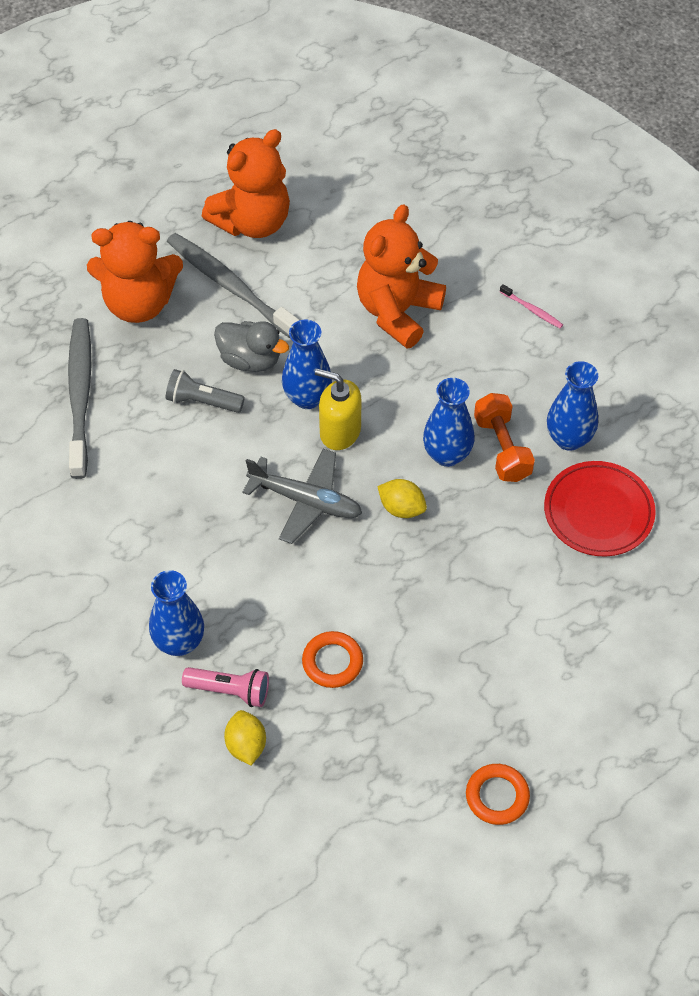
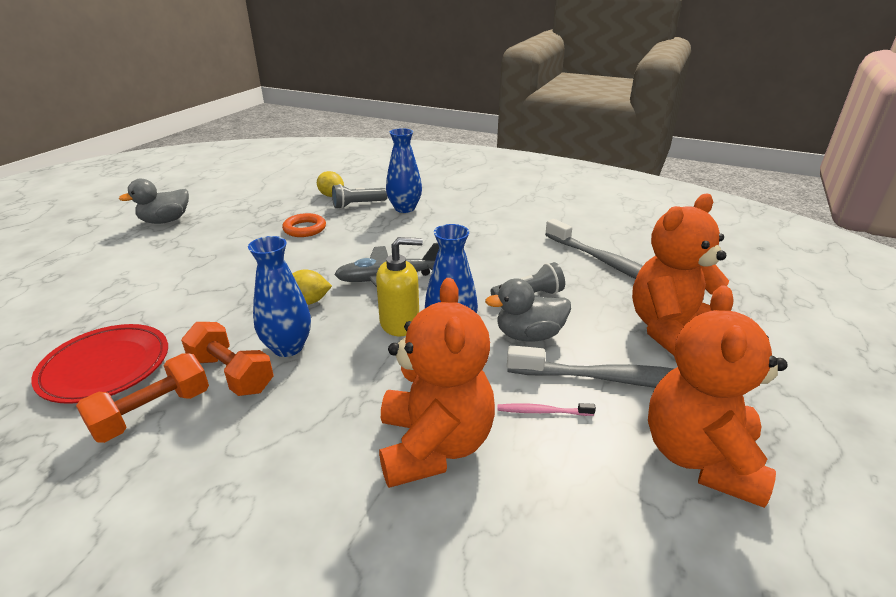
camera: 145 degrees right, 25 degrees down
(230, 690) = (358, 205): pink flashlight -> grey flashlight
(497, 796) = (165, 221): orange ring -> grey duck
(532, 310) = (252, 546): pink toothbrush -> pink toothbrush (542, 411)
(568, 438) = (153, 413): blue vase -> orange dumbbell

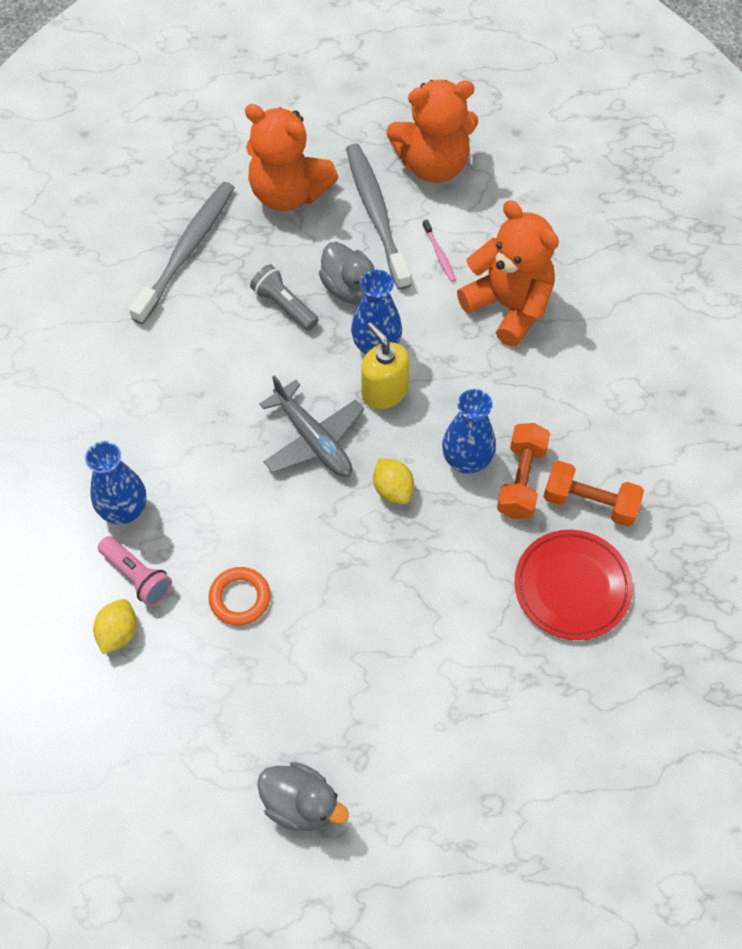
camera: 115 degrees left, 30 degrees up
(358, 205) = (137, 576): grey flashlight -> pink flashlight
(434, 445) = (509, 306): orange teddy bear -> orange teddy bear turned 75 degrees clockwise

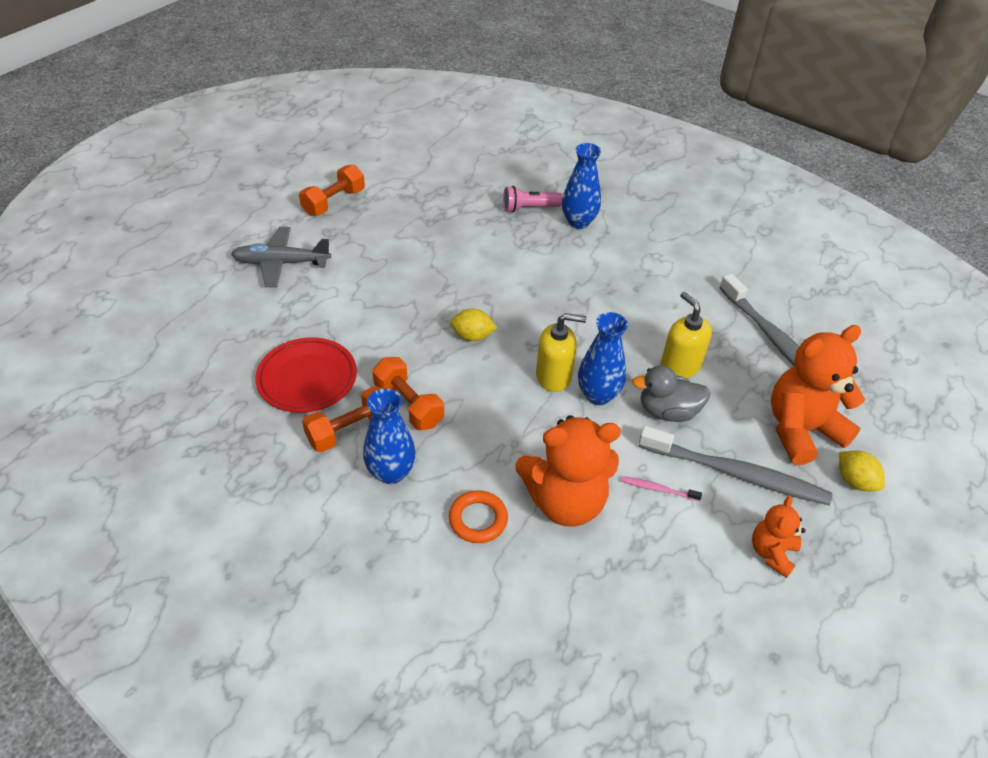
camera: 125 degrees right, 15 degrees down
(118, 632) = (502, 188): yellow lemon -> yellow lemon (854, 481)
(240, 598) = (472, 237): orange ring -> orange ring (478, 519)
(284, 305) = (680, 366): grey flashlight -> yellow soap dispenser
(301, 804) = (334, 202): grey duck -> orange dumbbell
(313, 439) = (549, 320): grey plane -> grey plane (281, 263)
(433, 164) = (772, 553): orange teddy bear -> orange teddy bear, size x0.53
(466, 460) = (454, 385): blue vase -> blue vase (391, 472)

